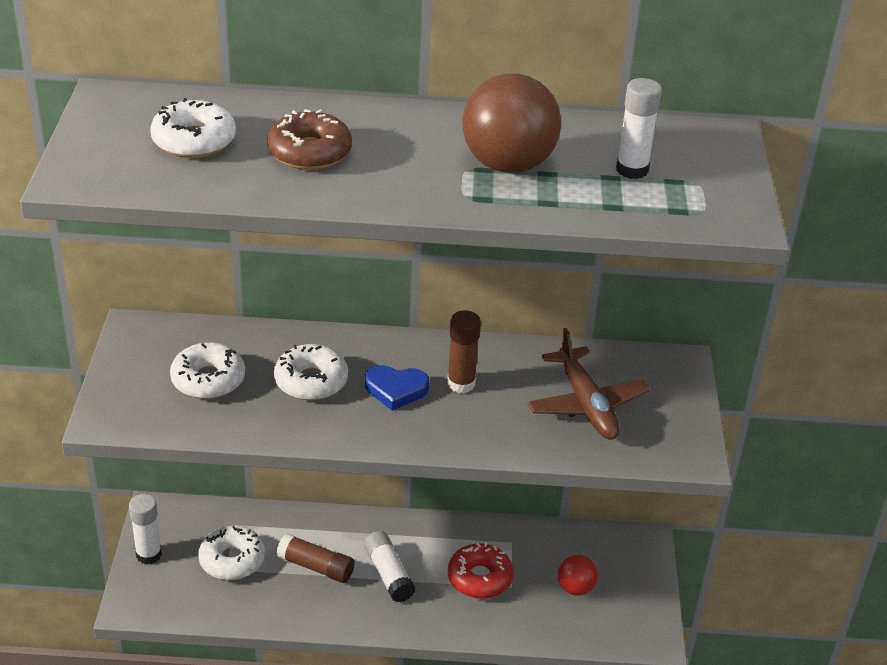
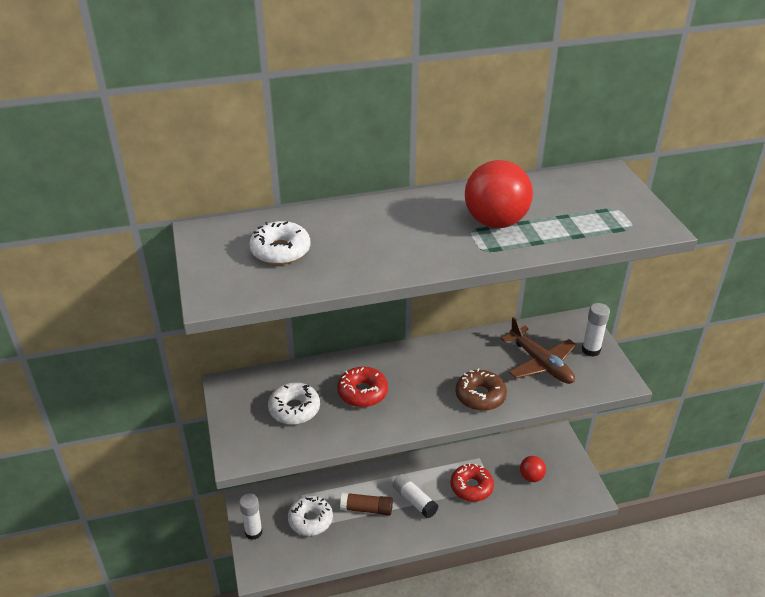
camera: 15 degrees left, 0 degrees up
(309, 152) = (363, 242): brown donut -> brown donut (480, 396)
(311, 381) = (362, 392): white donut -> red donut
(396, 390) = (419, 384): blue heart -> none
(461, 383) = (458, 369): brown glue stick -> none
(508, 165) = (495, 222): brown ball -> red ball
(632, 170) = (572, 208): white glue stick -> white glue stick (591, 350)

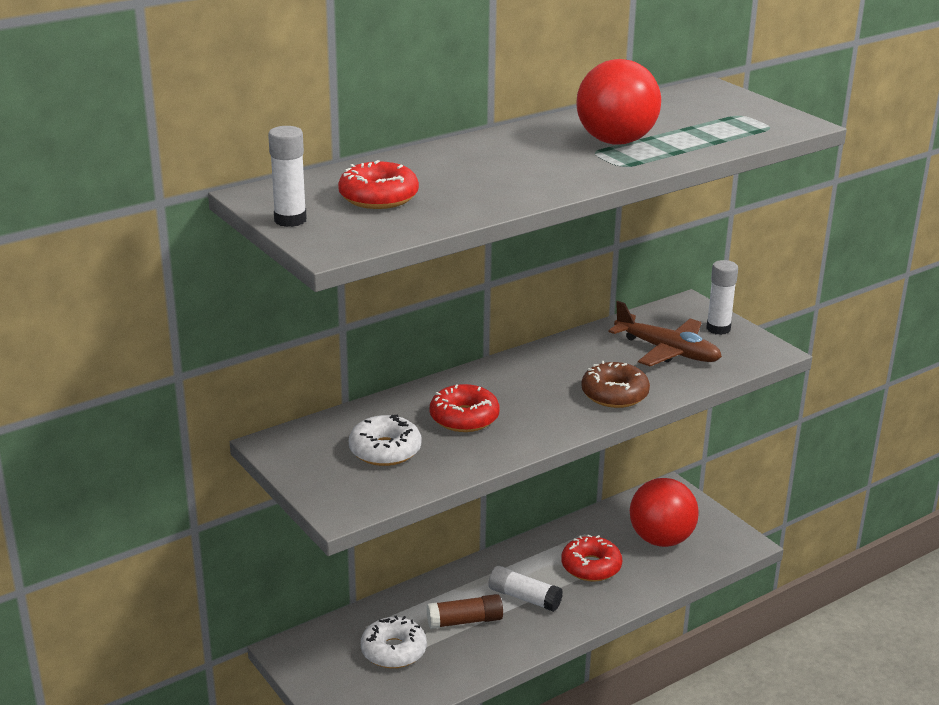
camera: 20 degrees left, 10 degrees down
(253, 532) = (319, 683): white glue stick -> white glue stick (290, 220)
(280, 251) = (378, 197): white donut -> red donut
(531, 477) = (661, 539): red ball -> red ball, size x1.91

